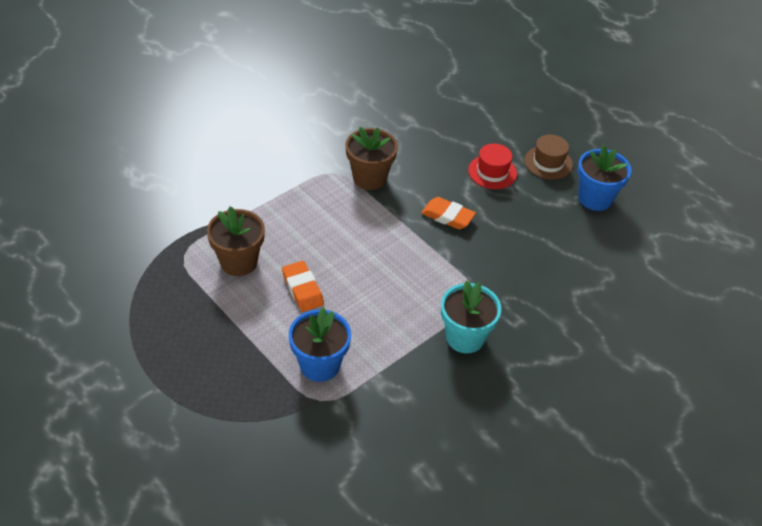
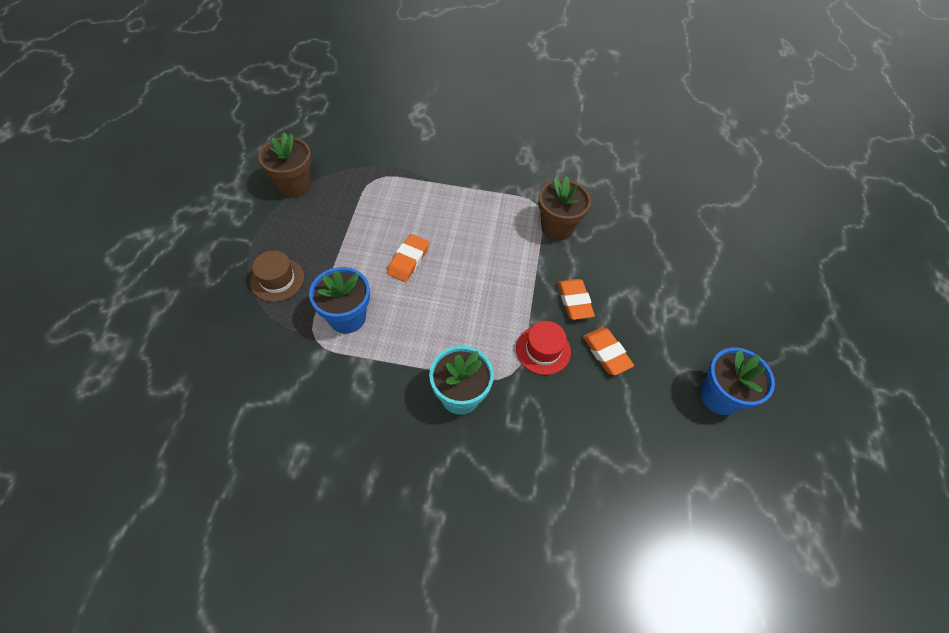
camera: 50 degrees right, 10 degrees up
(239, 262) = (398, 210): brown flower pot -> brown flower pot (294, 185)
(492, 172) = (657, 300): red hat -> red hat (543, 350)
(508, 230) = (606, 353): none -> orange eraser
(548, 162) = (717, 333): brown hat -> brown hat (277, 280)

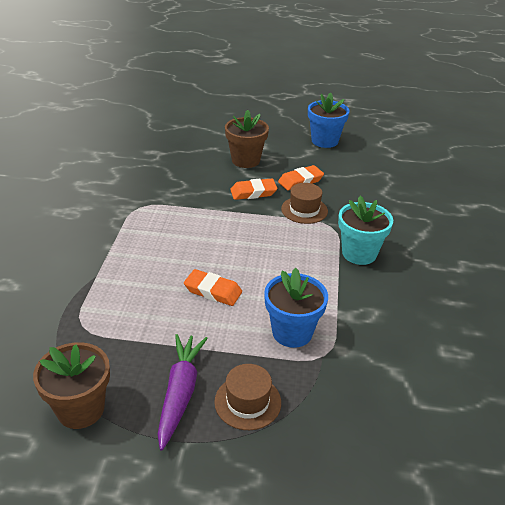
camera: 90 degrees left, 20 degrees down
(296, 238) = (180, 393): none -> purple carrot
(543, 350) = (304, 210): red hat -> brown hat
(557, 228) = (170, 197): brown flower pot -> brown flower pot (245, 160)

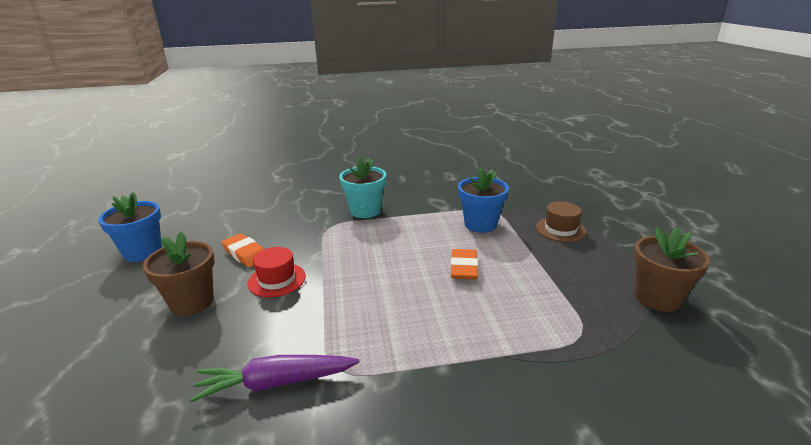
camera: 105 degrees left, 10 degrees down
(180, 393) = (585, 256): purple carrot -> purple carrot (276, 383)
(253, 192) = (277, 280): orange eraser -> red hat
(304, 210) = (305, 243): brown hat -> none

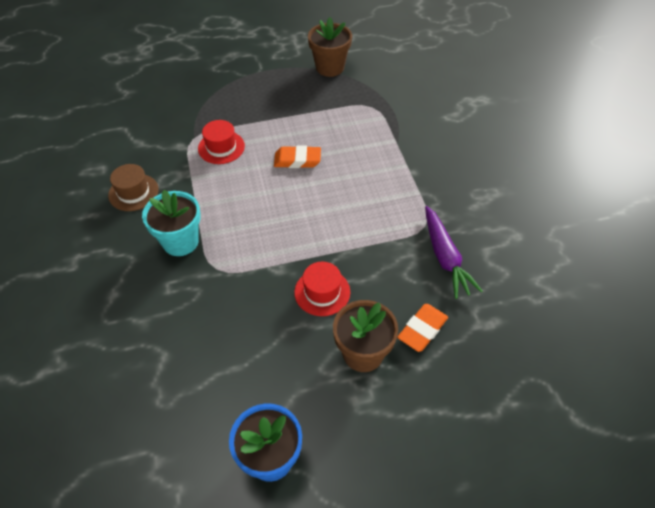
camera: 95 degrees left, 25 degrees up
(245, 254) = (274, 336): orange eraser -> orange eraser (422, 329)
(480, 224) = (221, 147): blue flower pot -> red hat
(560, 229) = (234, 98): brown hat -> brown hat (133, 192)

